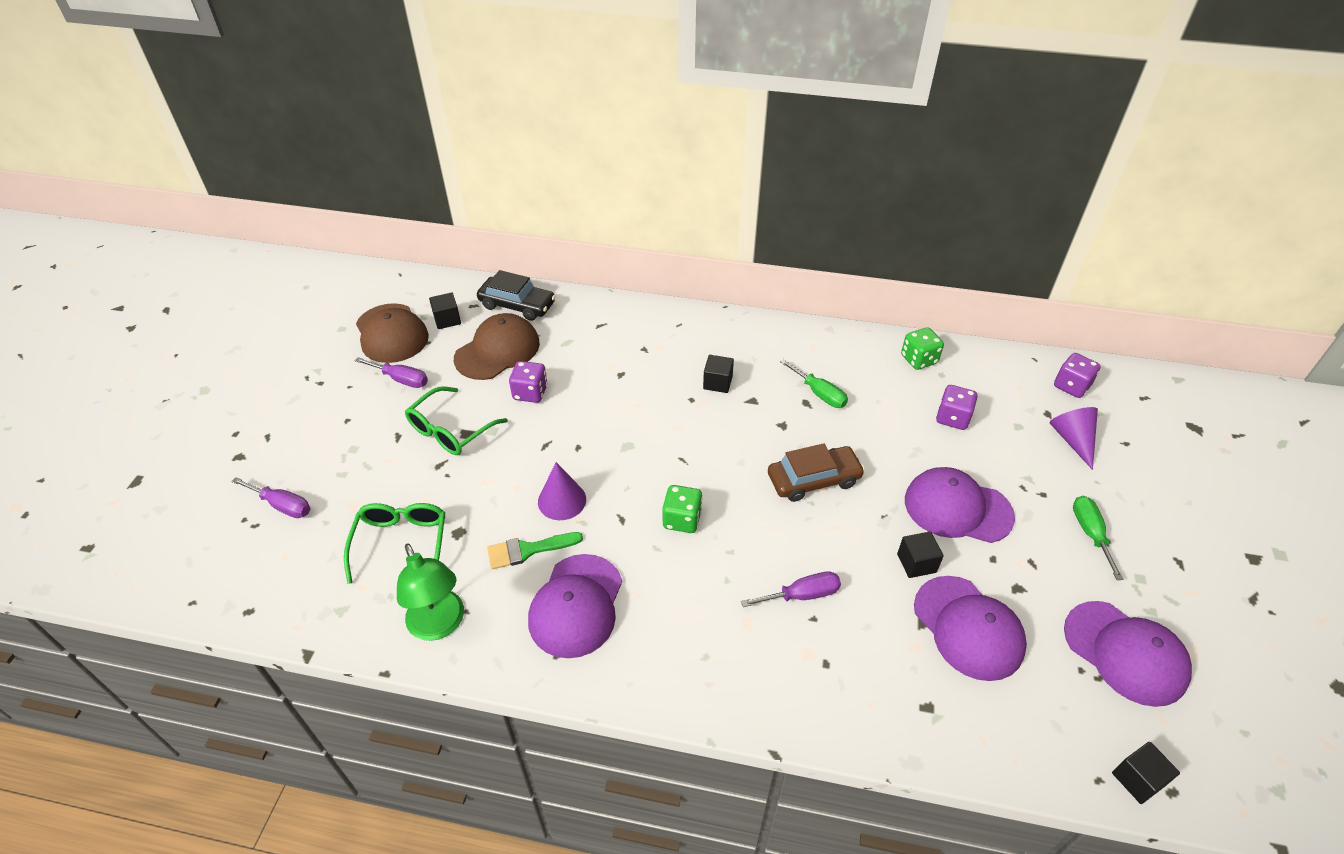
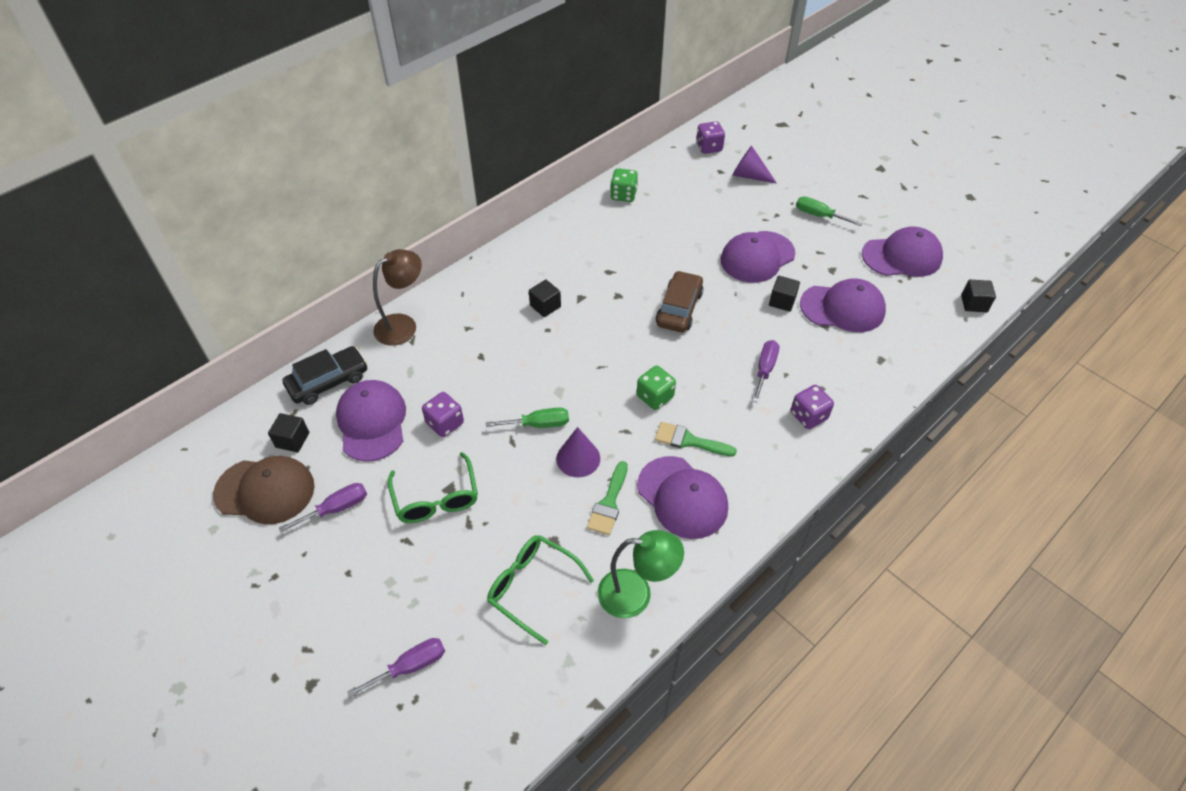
camera: 55 degrees left, 5 degrees up
(497, 351) = (372, 422): brown cap -> purple cap
(611, 311) = (403, 325): none -> brown lamp
(650, 575) = (689, 441): none -> green brush
(819, 394) = (607, 260): green screwdriver -> green screwdriver (538, 424)
(952, 418) = (687, 213): purple dice -> purple dice (808, 416)

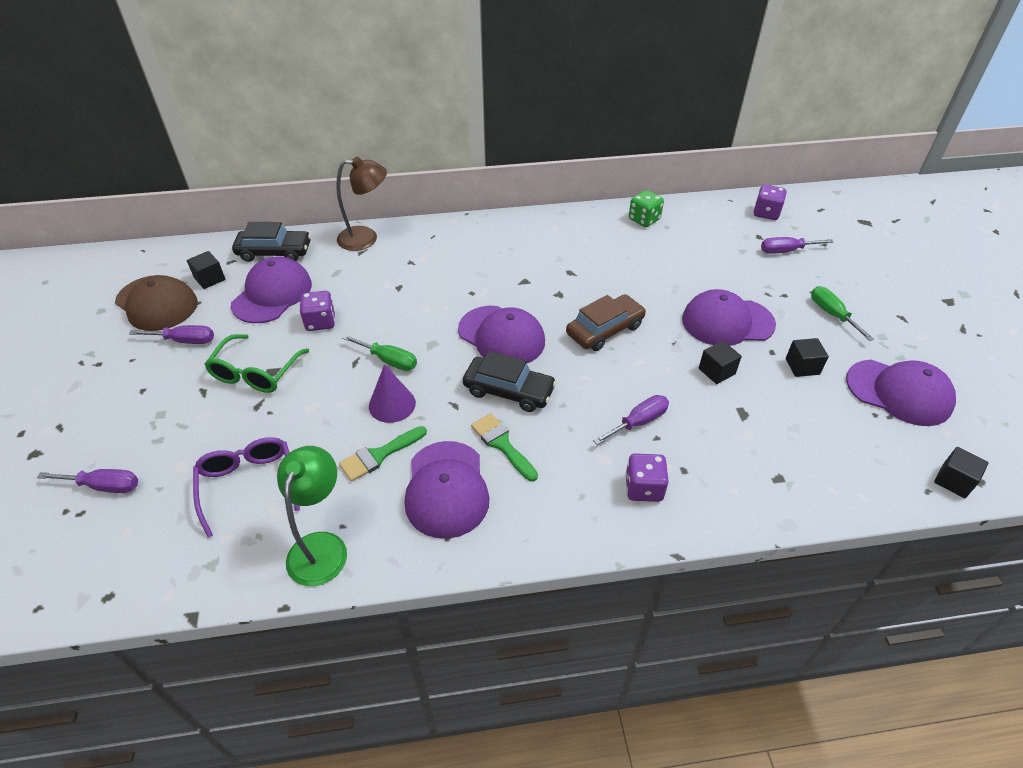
camera: 35 degrees right, 5 degrees down
(532, 587) = (249, 484): green glasses -> purple glasses
(545, 306) = (488, 274): black cube -> black cube (802, 366)
(636, 594) = (321, 546): green lamp -> green lamp turned 120 degrees counterclockwise
(655, 397) = (508, 391): green dice -> black car
(749, 175) = (786, 251): purple cone -> purple screwdriver
(842, 308) = (779, 408): purple cap -> purple cap (501, 336)

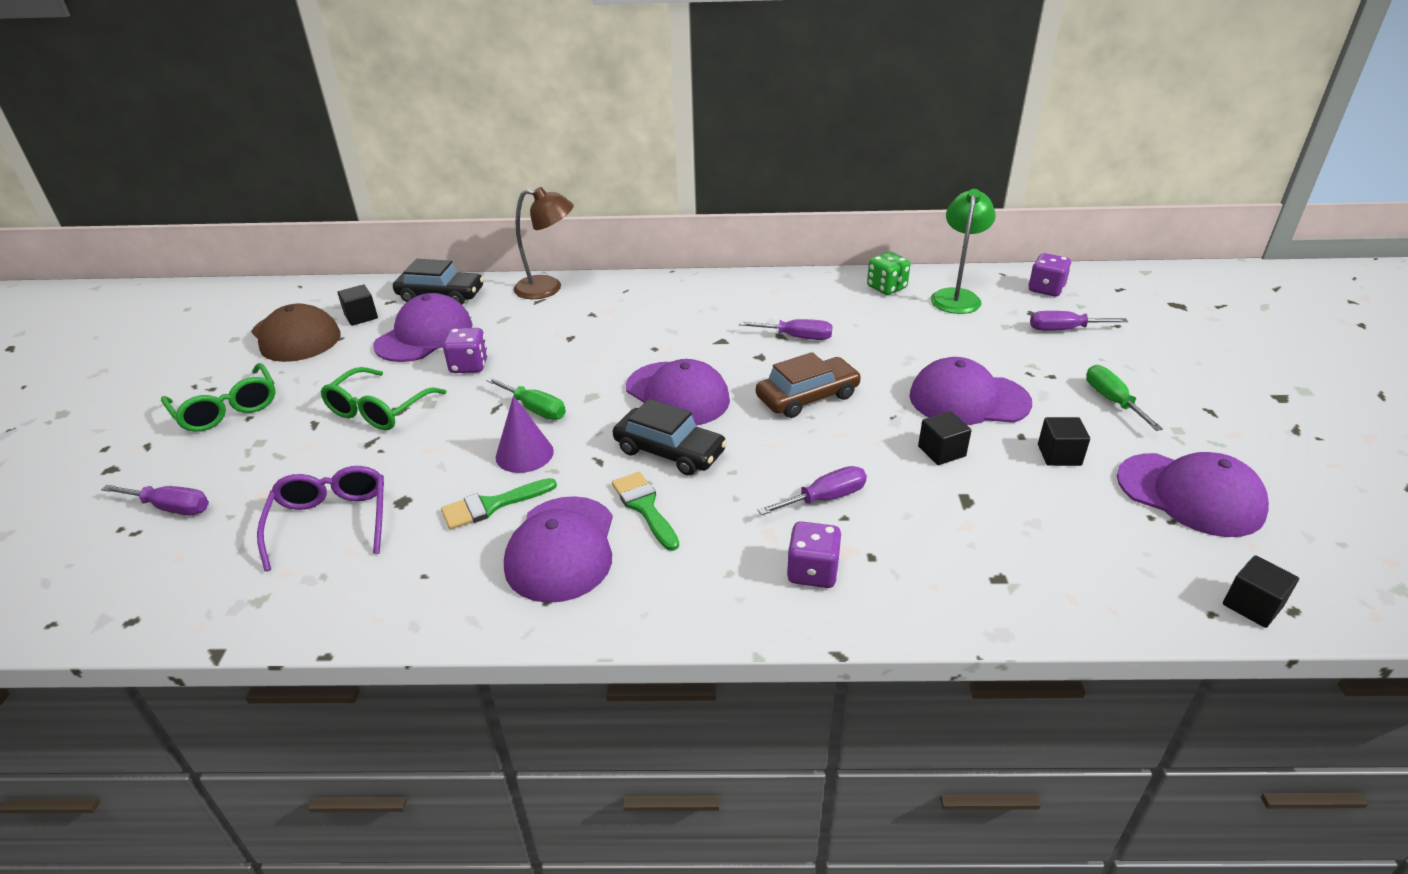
camera: 10 degrees right, 10 degrees down
(120, 384) = (227, 409): none -> green glasses
(185, 341) = (312, 373): purple screwdriver -> purple screwdriver (797, 337)
(321, 546) = (392, 595): green lamp -> green lamp (956, 296)

